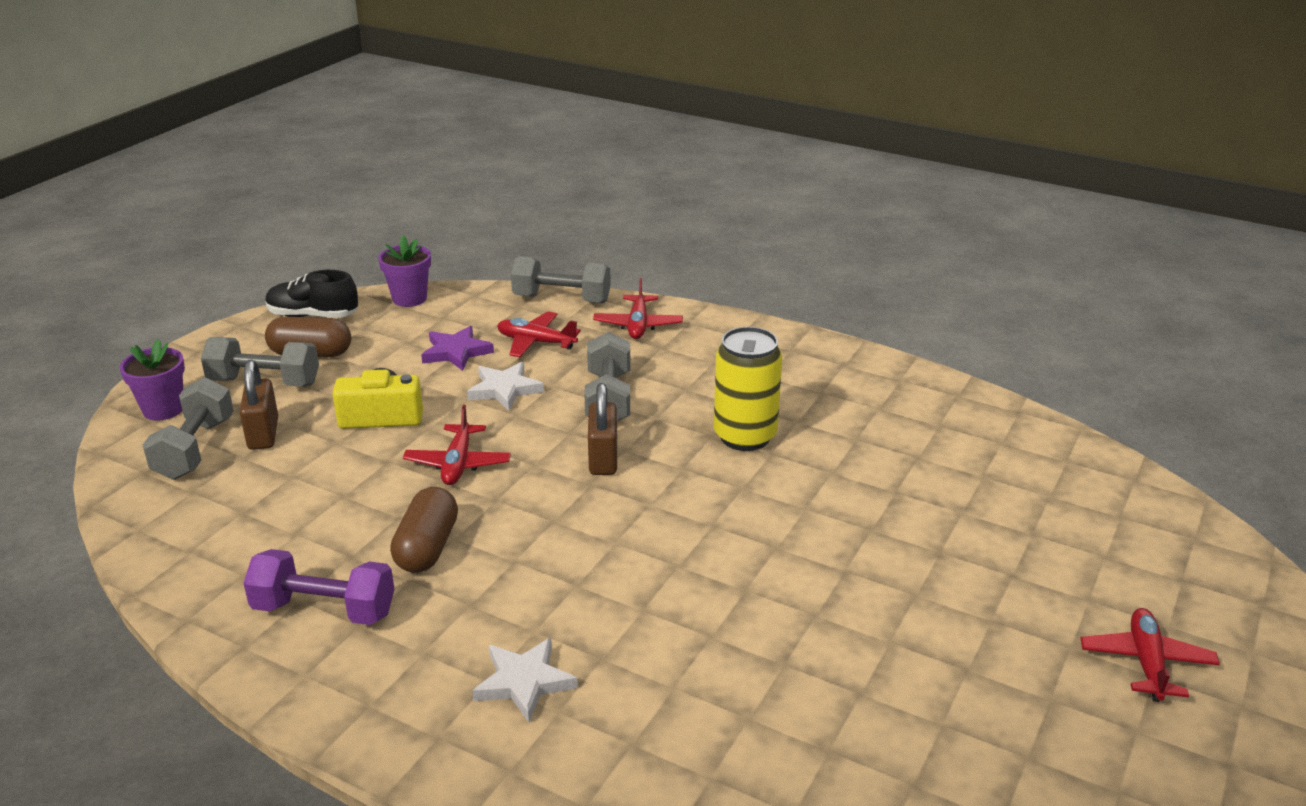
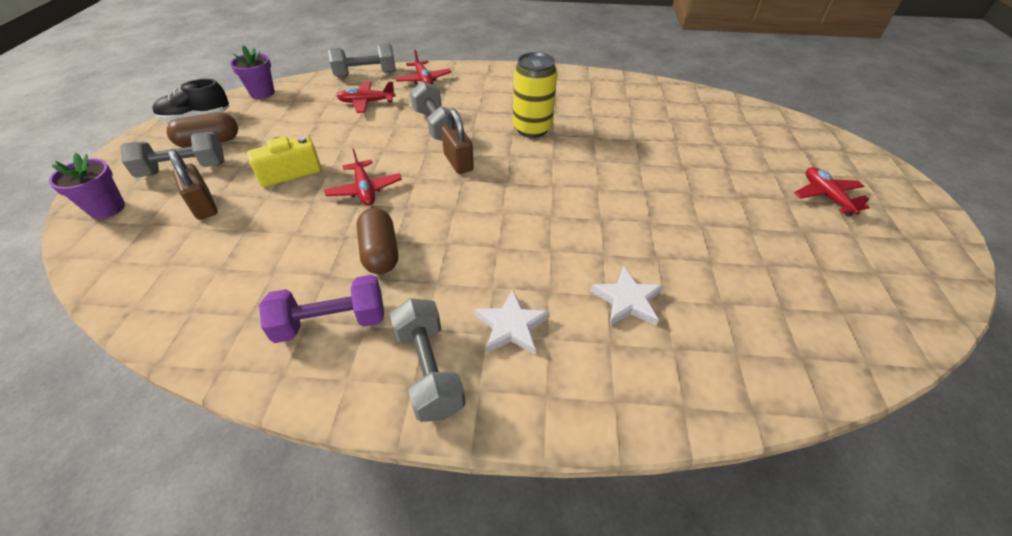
camera: 25 degrees left, 15 degrees up
(195, 449) = (151, 231): grey dumbbell -> grey dumbbell (429, 370)
(456, 352) = (317, 119): purple star -> none
(504, 389) = (365, 135): white star -> white star (627, 300)

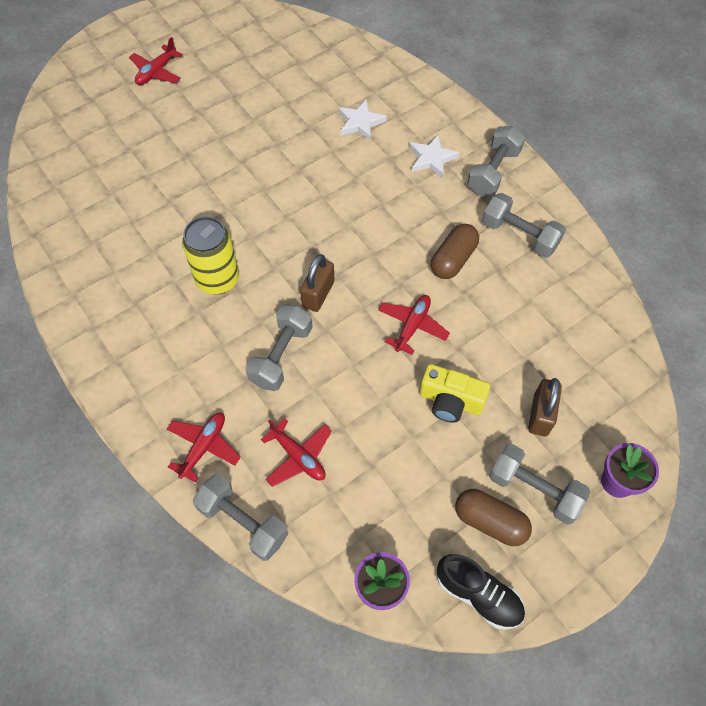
camera: 130 degrees left, 15 degrees up
(331, 322) = (519, 235): purple dumbbell -> grey dumbbell

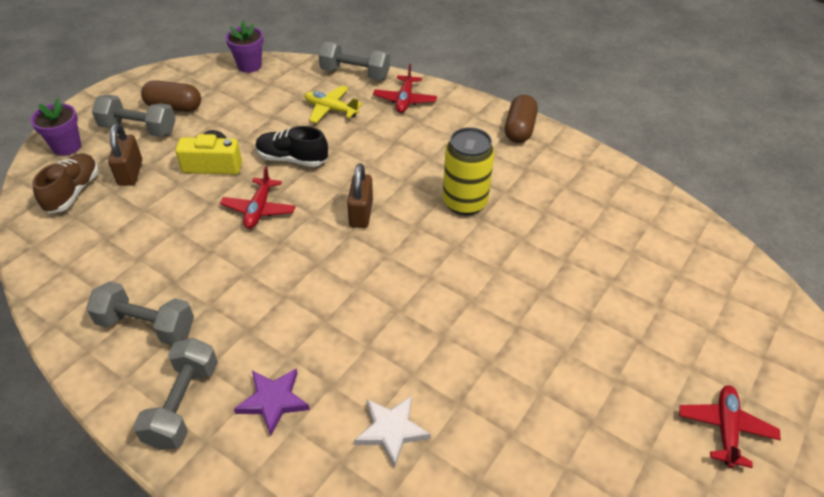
camera: 160 degrees right, 15 degrees down
(281, 356) = (373, 162): grey dumbbell -> none
(298, 456) = (331, 109): red plane -> yellow plane
(431, 158) = (273, 401): white star -> purple star
(453, 259) = (225, 279): brown capsule -> brown capsule (519, 129)
(478, 595) = (181, 75): black shoe -> black shoe (292, 159)
(599, 403) = (73, 192): none -> brown shoe

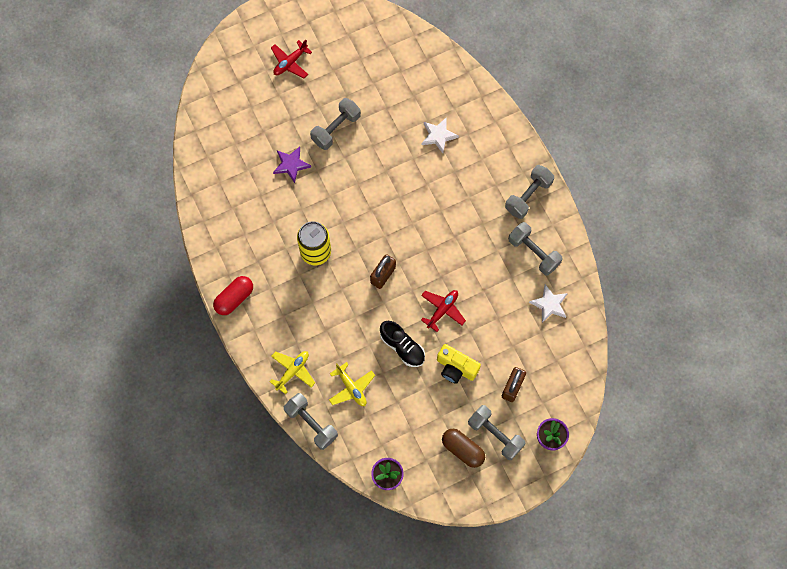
camera: 150 degrees left, 25 degrees up
(73, 192) = (553, 385): brown shoe -> none
(101, 272) = (549, 304): none -> white star
(273, 401) = (485, 177): purple star -> purple star (291, 165)
(405, 100) = (292, 371): red plane -> yellow plane
(519, 129) = (234, 298): brown capsule -> red capsule
(563, 359) = (336, 129): none -> grey dumbbell

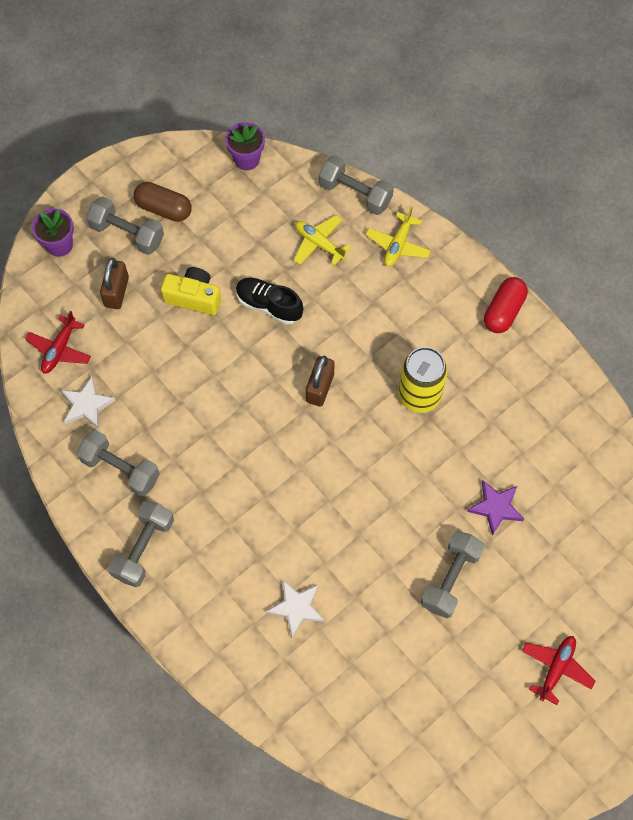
camera: 165 degrees right, 5 degrees down
(442, 310) = (228, 362): red plane -> red plane (60, 349)

